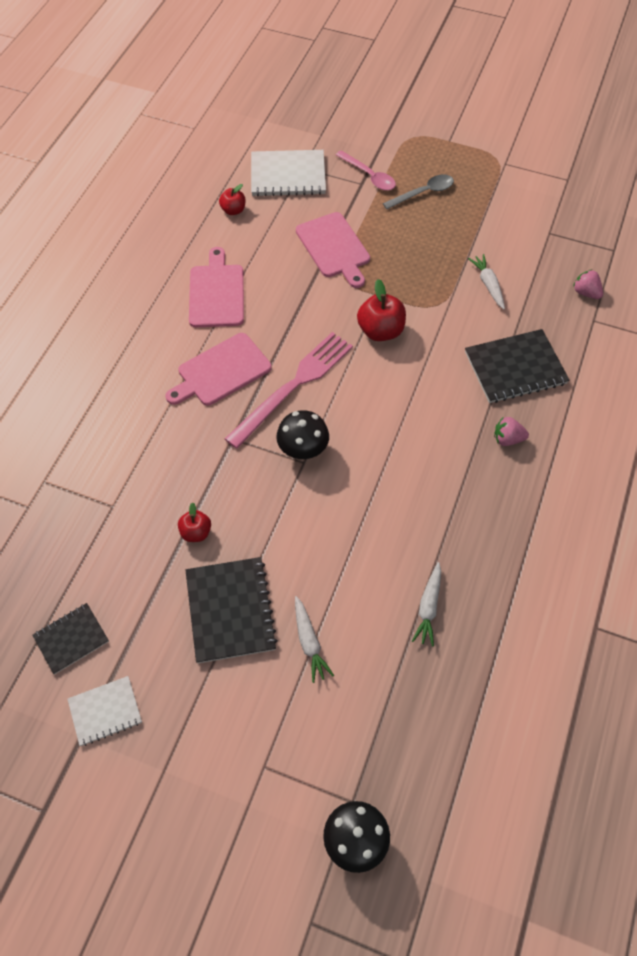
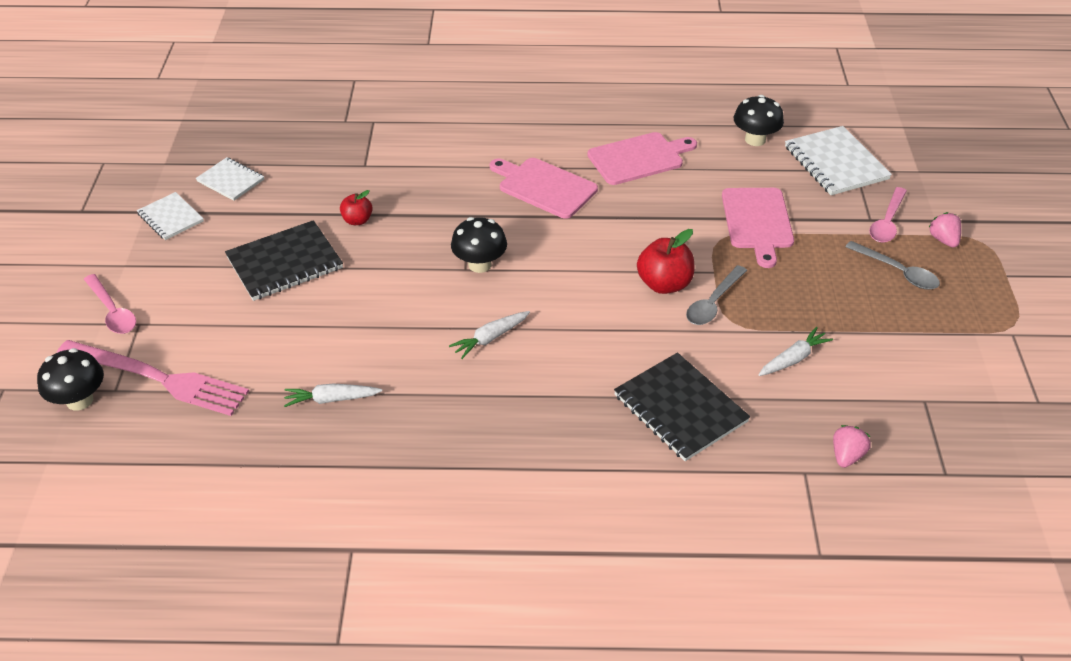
camera: 70 degrees right, 15 degrees down
(71, 639) = (230, 180): black notebook -> white notebook
(233, 210) = (755, 140): red apple -> black mushroom
(235, 792) = (112, 311): none -> pink spoon
(293, 386) = (553, 238): pink fork -> pink fork (158, 378)
(309, 642) = (267, 322): white carrot -> white carrot (490, 338)
(334, 248) = (757, 222): pink cutting board -> pink cutting board turned 45 degrees counterclockwise
(413, 308) = (713, 303): none -> grey spoon
(507, 439) = (572, 421): pink strawberry -> pink strawberry (943, 240)

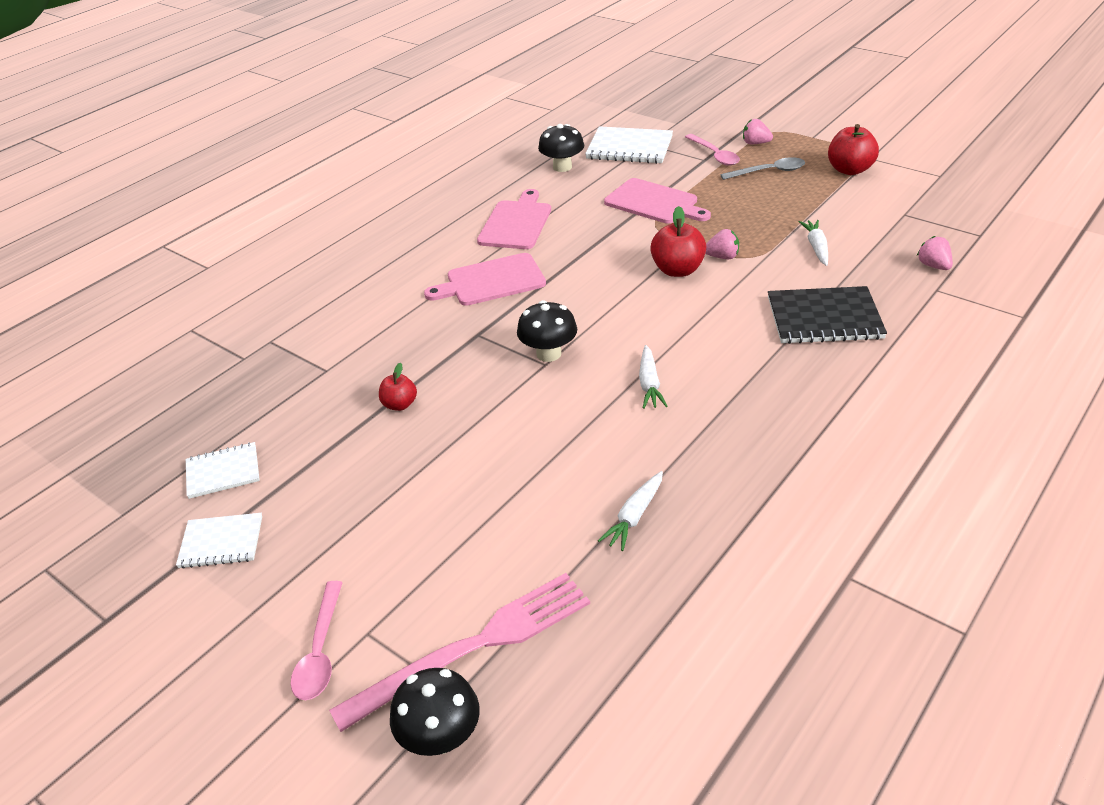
camera: 50 degrees left, 5 degrees down
(112, 311) = (320, 651): pink spoon -> pink spoon turned 90 degrees clockwise
(284, 263) = (402, 478): black notebook -> none
(713, 303) = (722, 257): grey spoon -> pink strawberry
(969, 328) = (849, 170): none -> red apple

